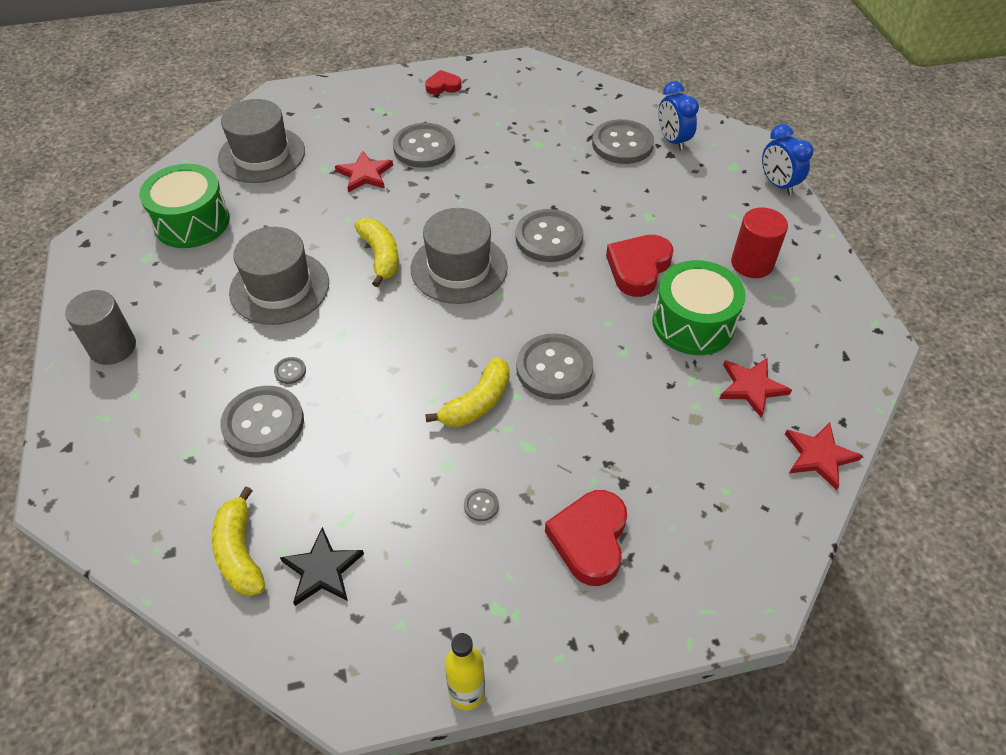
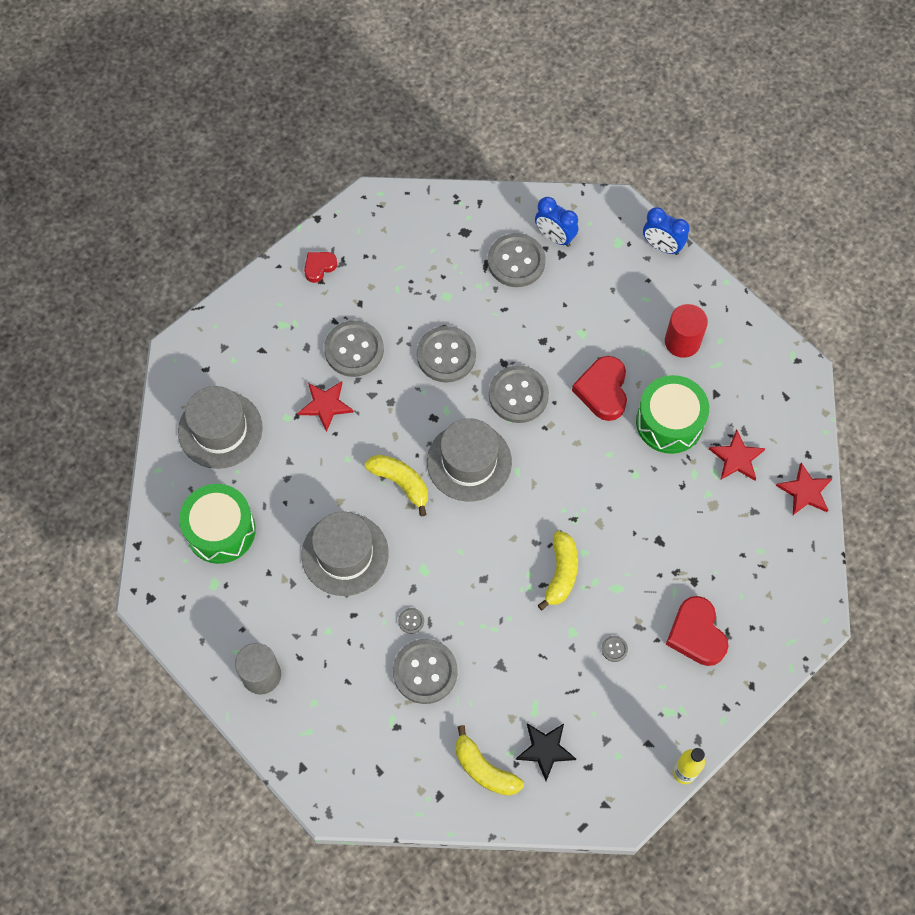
camera: 30 degrees left, 15 degrees up
(554, 368) = (596, 515): grey button -> grey button (446, 355)

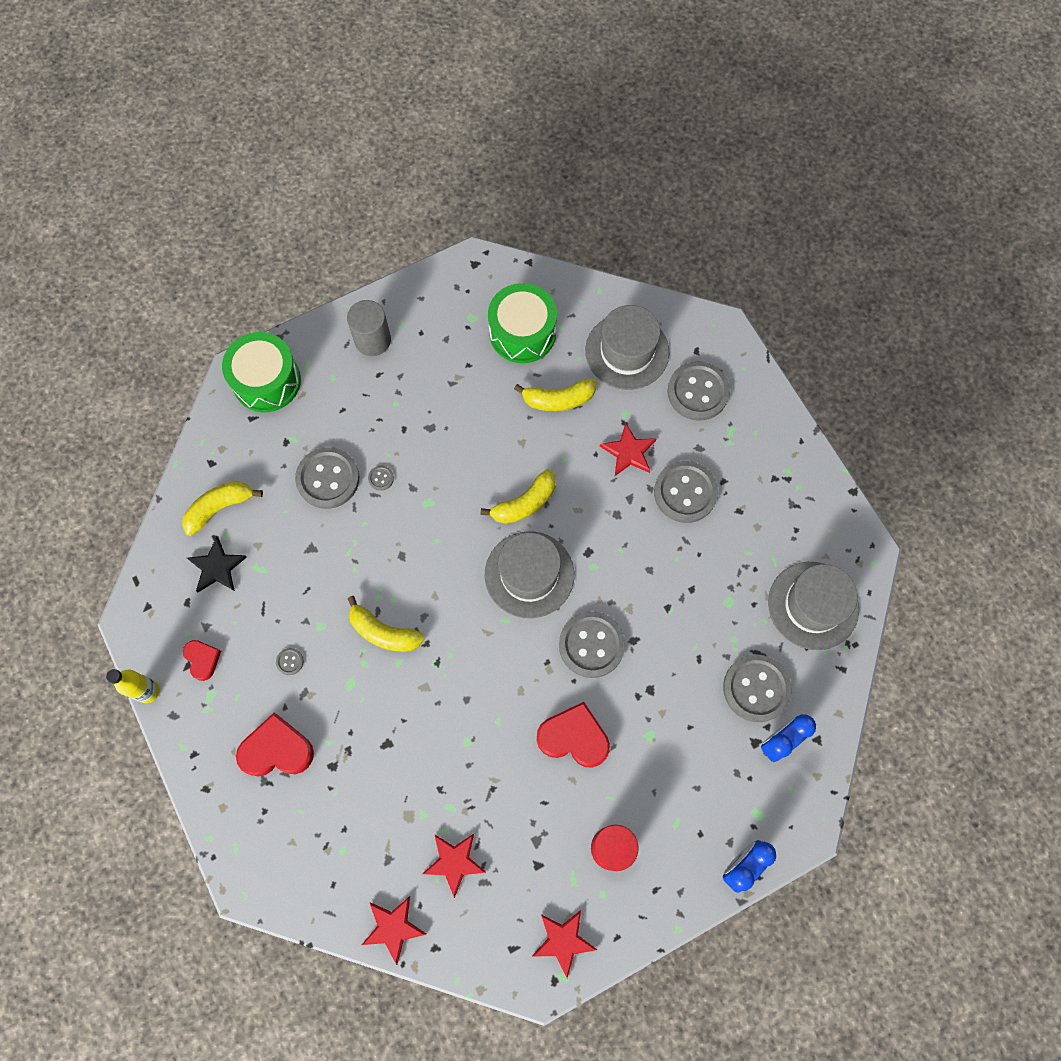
camera: 105 degrees right, 5 degrees up
(286, 479) = (558, 399): none -> yellow banana
(319, 267) = (791, 480): red heart -> red heart (202, 659)
(345, 554) = (466, 435): grey hat -> grey hat (813, 605)
(446, 355) = (656, 583): grey button -> grey button (698, 392)
(669, 422) = (517, 800): green drum -> green drum (266, 381)
(766, 361) = (563, 941): none -> red star

